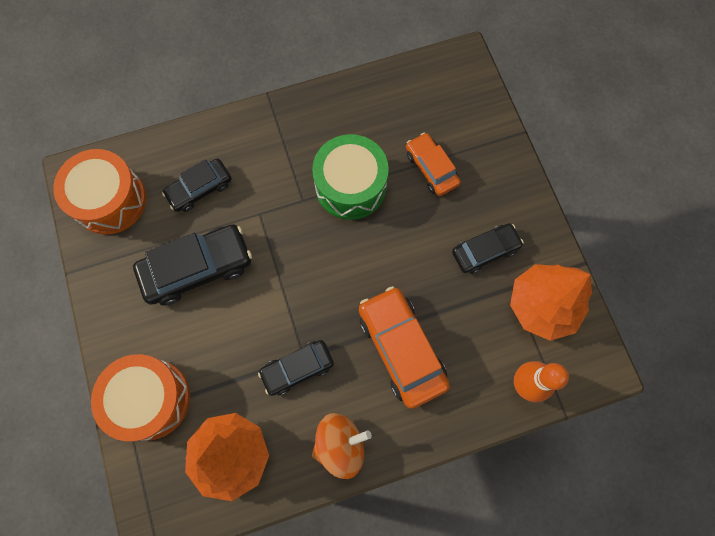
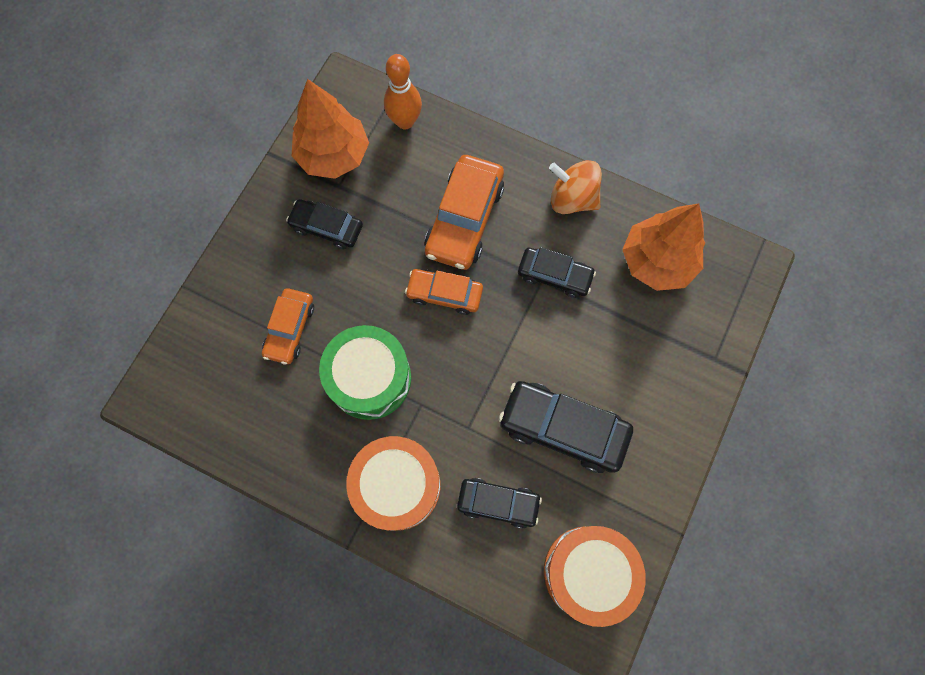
camera: 135 degrees left, 0 degrees up
(150, 399) = (687, 356): orange drum -> orange drum (397, 485)
(359, 282) = (444, 294): none -> orange car

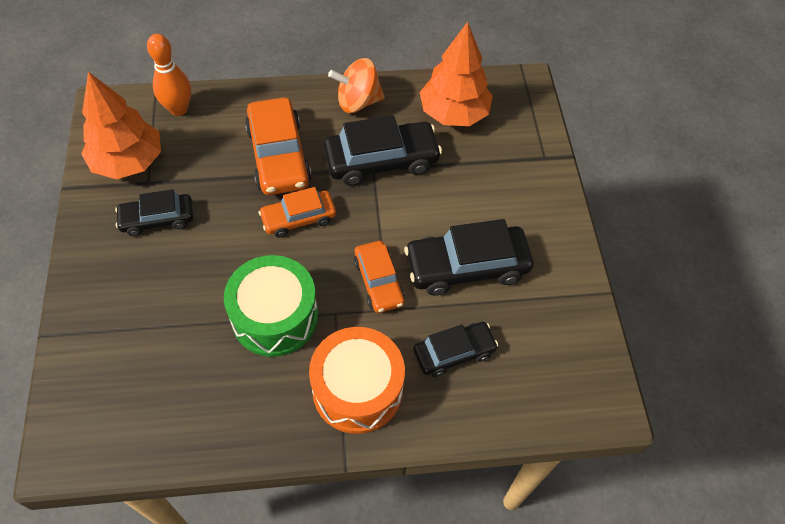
camera: 35 degrees left, 15 degrees down
(290, 329) = (173, 316): orange car -> orange car (378, 282)
(554, 275) = (381, 161): black car -> black car, size x1.61
(588, 572) = (563, 363): orange drum -> none

